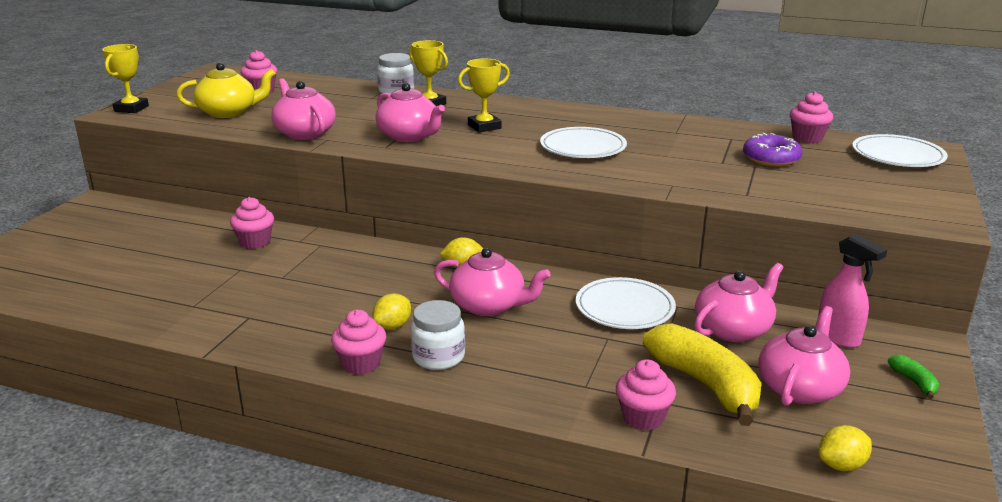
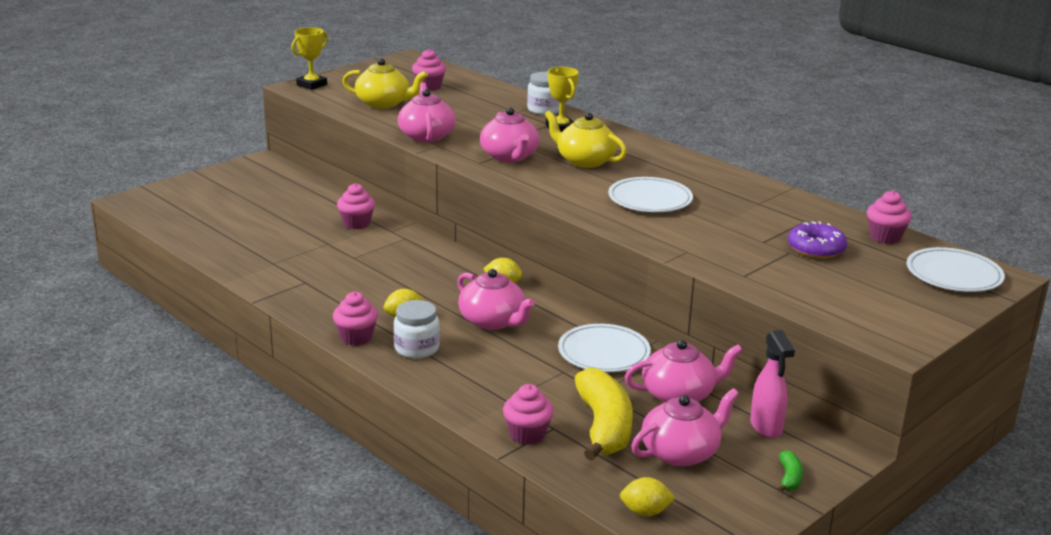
camera: 25 degrees right, 0 degrees up
(484, 127) = (584, 161): yellow trophy -> yellow teapot

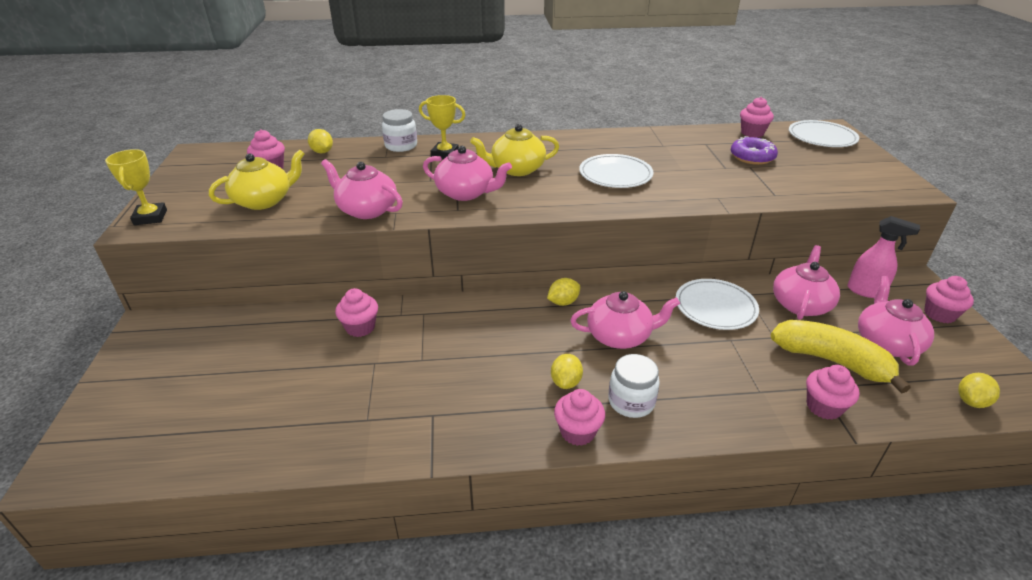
camera: 50 degrees left, 10 degrees up
(483, 91) = (322, 152): none -> yellow lemon
(789, 478) = (939, 314): green banana -> pink cupcake

